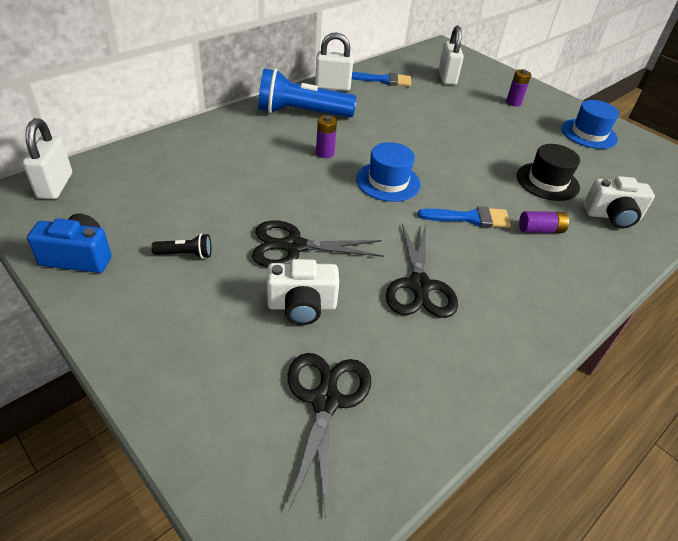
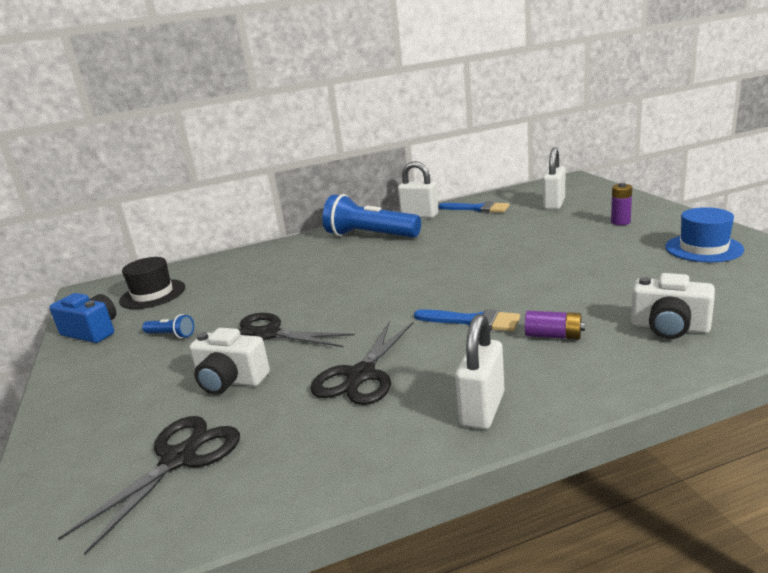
camera: 30 degrees right, 20 degrees down
(55, 186) = (122, 285): white padlock -> white padlock (482, 409)
(185, 254) = (171, 335): black flashlight -> blue flashlight
(325, 153) = (364, 265): purple battery -> none
(388, 182) = (408, 288): blue hat -> none
(547, 181) = (603, 292): black hat -> black hat (153, 294)

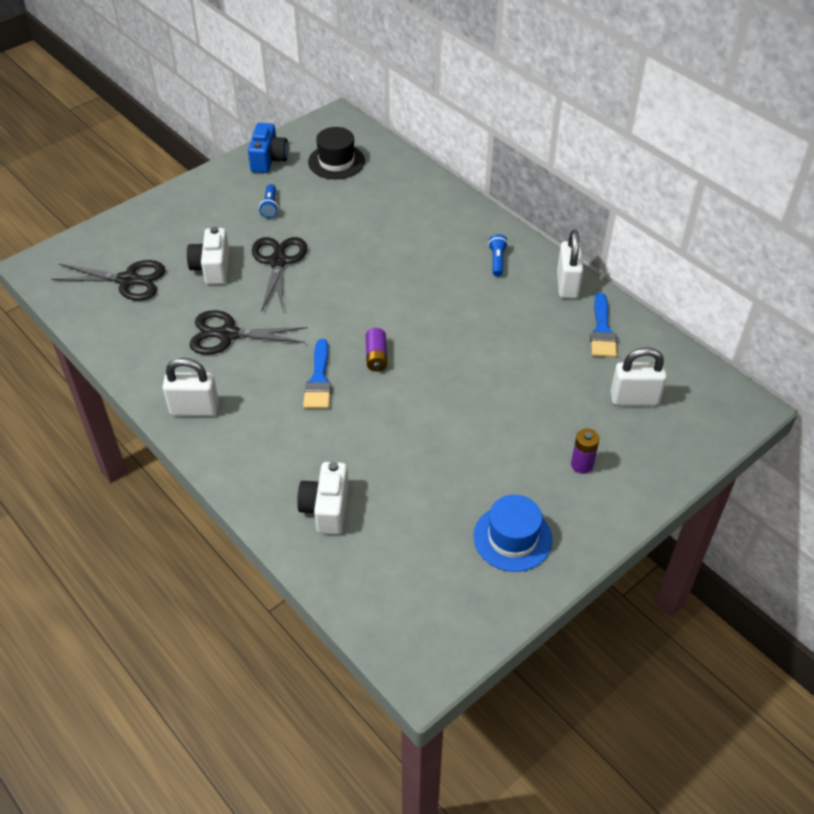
camera: 65 degrees right, 25 degrees up
(370, 236) = (497, 261): blue flashlight -> blue flashlight, size x0.43
(553, 336) = (301, 434): purple battery -> purple battery (376, 356)

